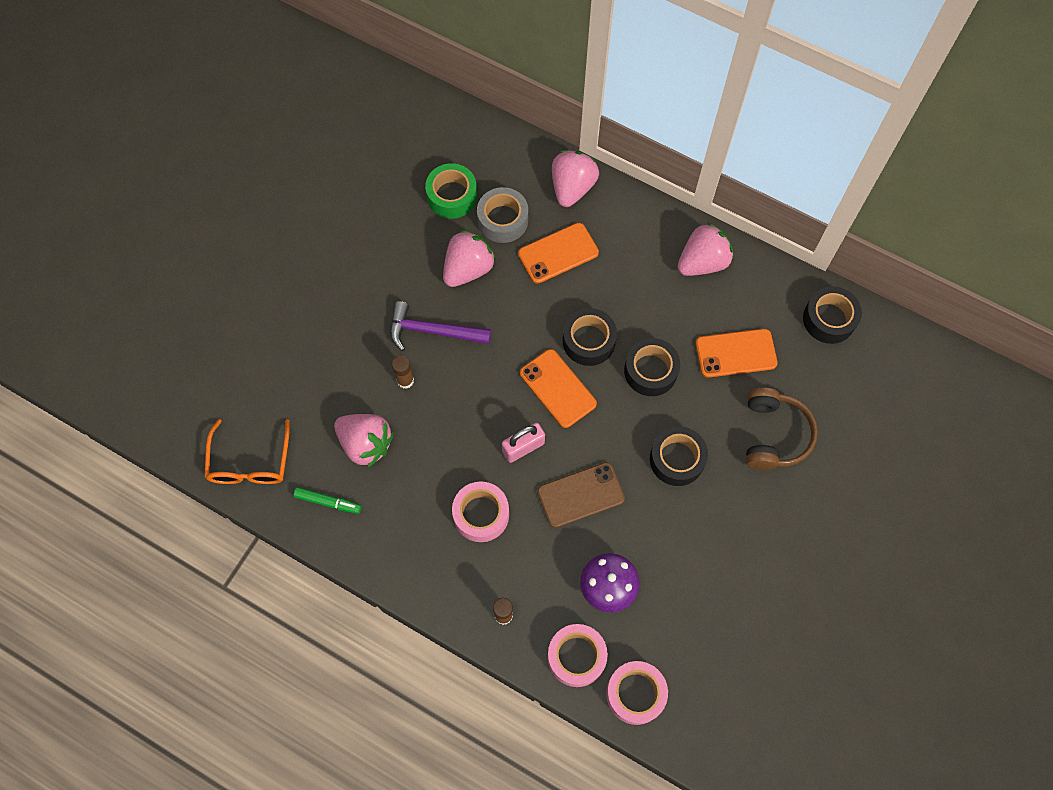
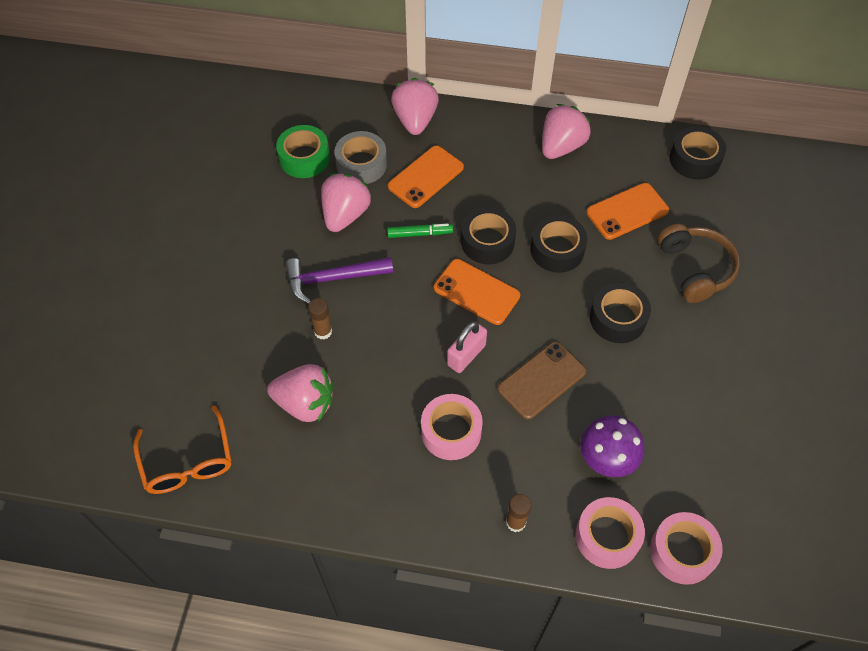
camera: 20 degrees left, 10 degrees down
(328, 502) = (287, 473): green marker -> green marker (420, 234)

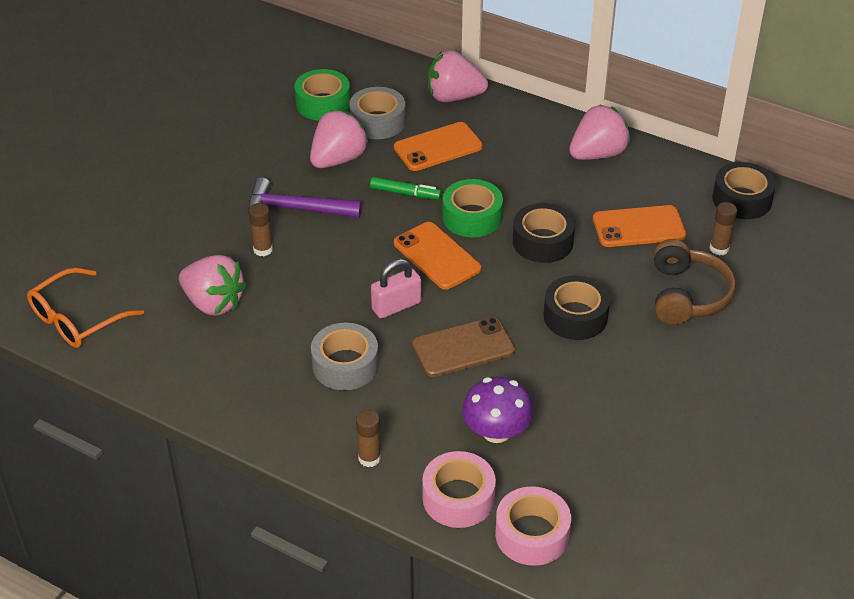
camera: 20 degrees right, 15 degrees down
(188, 461) = (77, 319): orange glasses -> orange glasses turned 45 degrees clockwise
(415, 120) = (454, 97): pink strawberry -> pink strawberry turned 105 degrees counterclockwise
(451, 431) = (345, 365): pink tape -> grey tape
(487, 242) = (472, 217): black tape -> green tape
(699, 214) = (719, 248): none -> brown glue stick

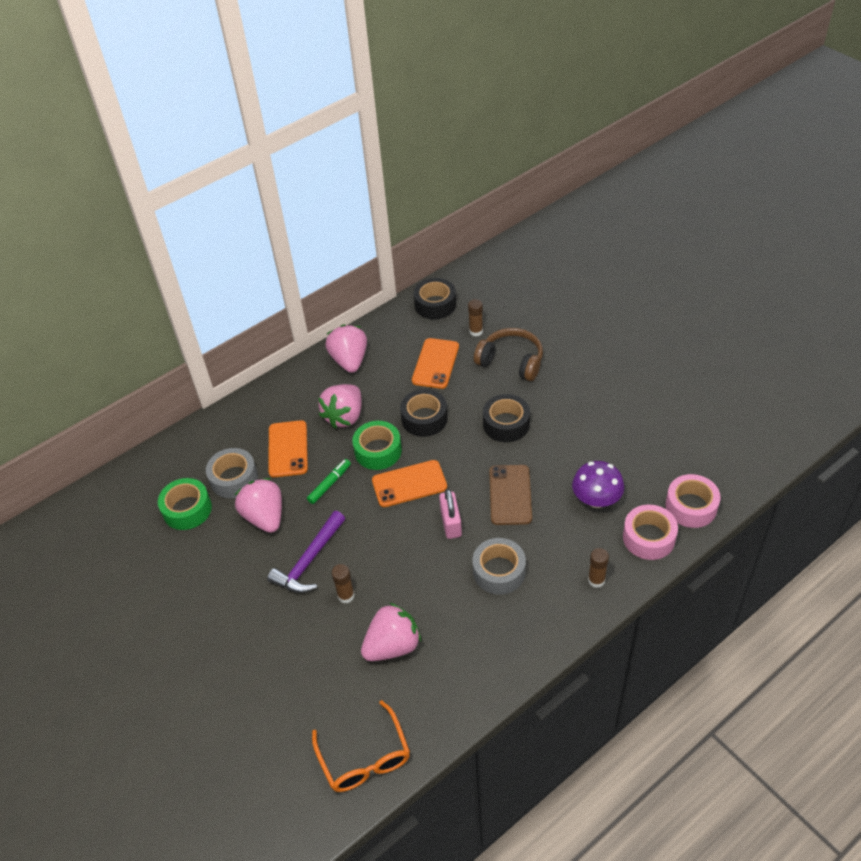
camera: 65 degrees left, 5 degrees up
(454, 97) = (234, 422): pink strawberry -> pink strawberry (344, 416)

